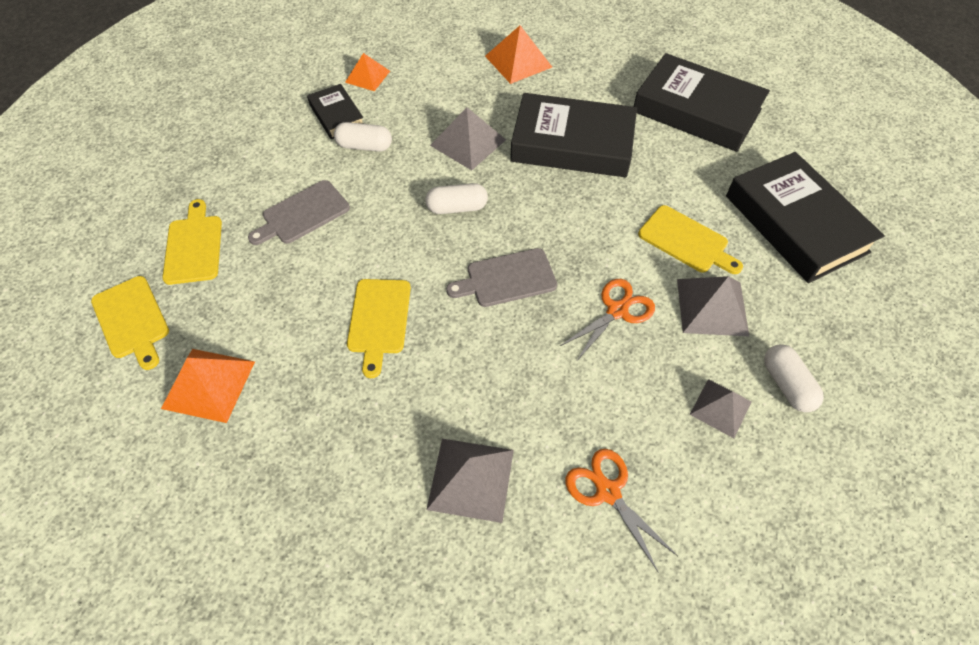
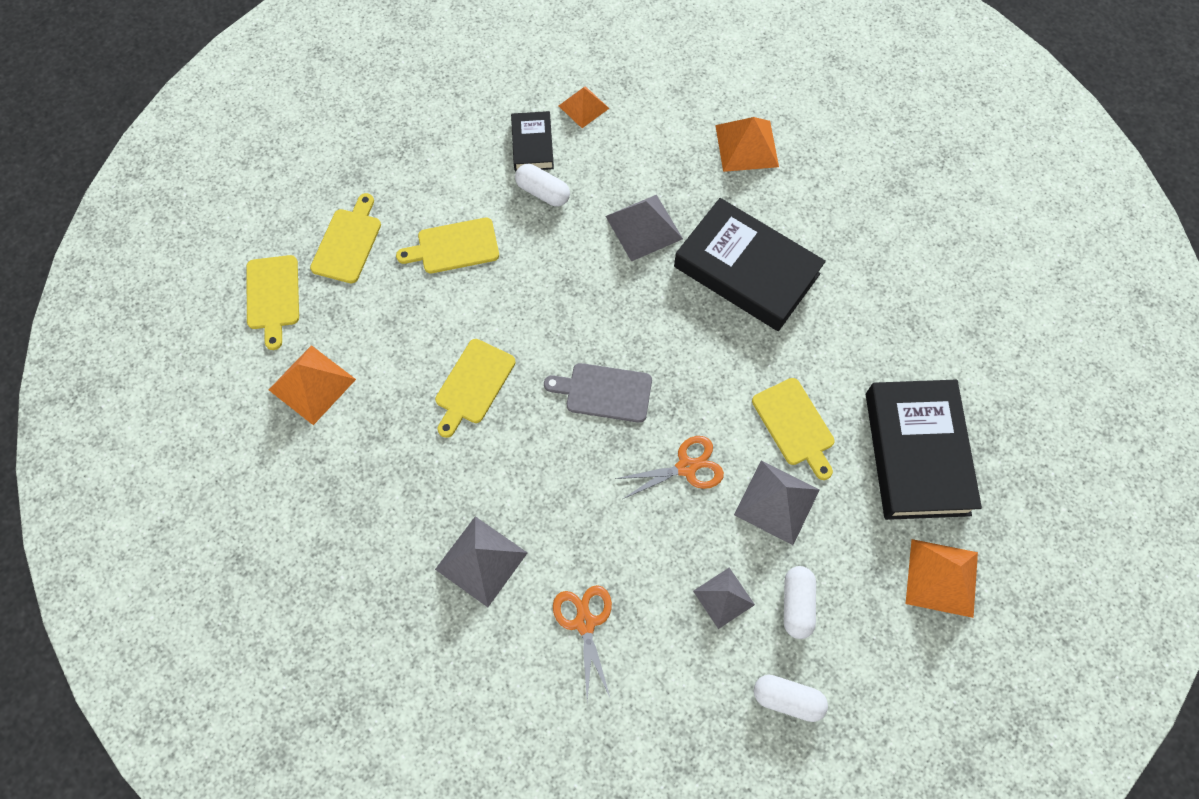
camera: 25 degrees right, 10 degrees up
(302, 214) = (454, 247): grey cutting board -> yellow cutting board
(457, 208) = (596, 298): white capsule -> white capsule (787, 699)
(696, 111) = (900, 282): black book -> none
(885, 309) = (942, 578): none -> orange pyramid

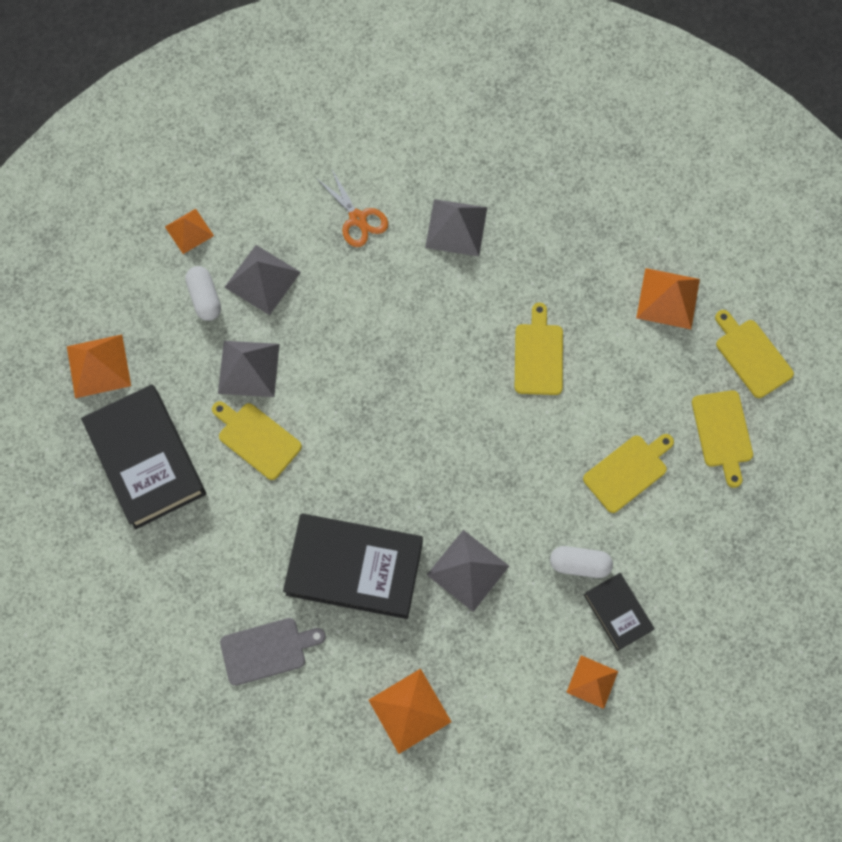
camera: 155 degrees right, 5 degrees up
(604, 392) = (427, 397): grey cutting board -> grey cutting board (267, 650)
(686, 467) = (332, 364): orange scissors -> none
(723, 598) = (262, 279): grey pyramid -> grey pyramid, size x1.51
(787, 699) = (189, 231): white capsule -> orange pyramid

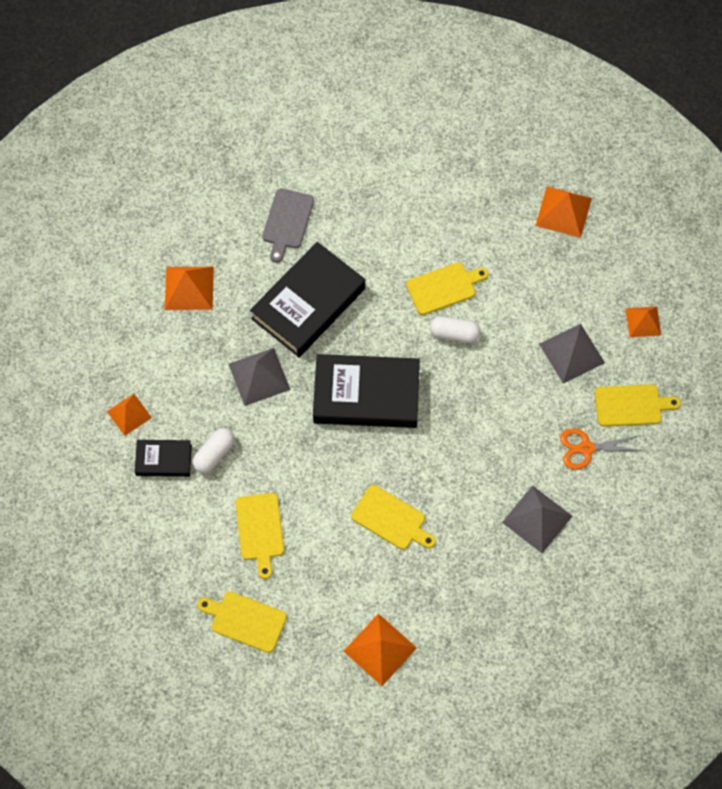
camera: 120 degrees right, 5 degrees down
(147, 459) = (471, 210): black book -> black book (366, 395)
(205, 298) = (578, 306): white capsule -> white capsule (454, 334)
(248, 368) = (503, 308): grey pyramid -> none
(751, 355) = (292, 685): yellow cutting board -> yellow cutting board (631, 405)

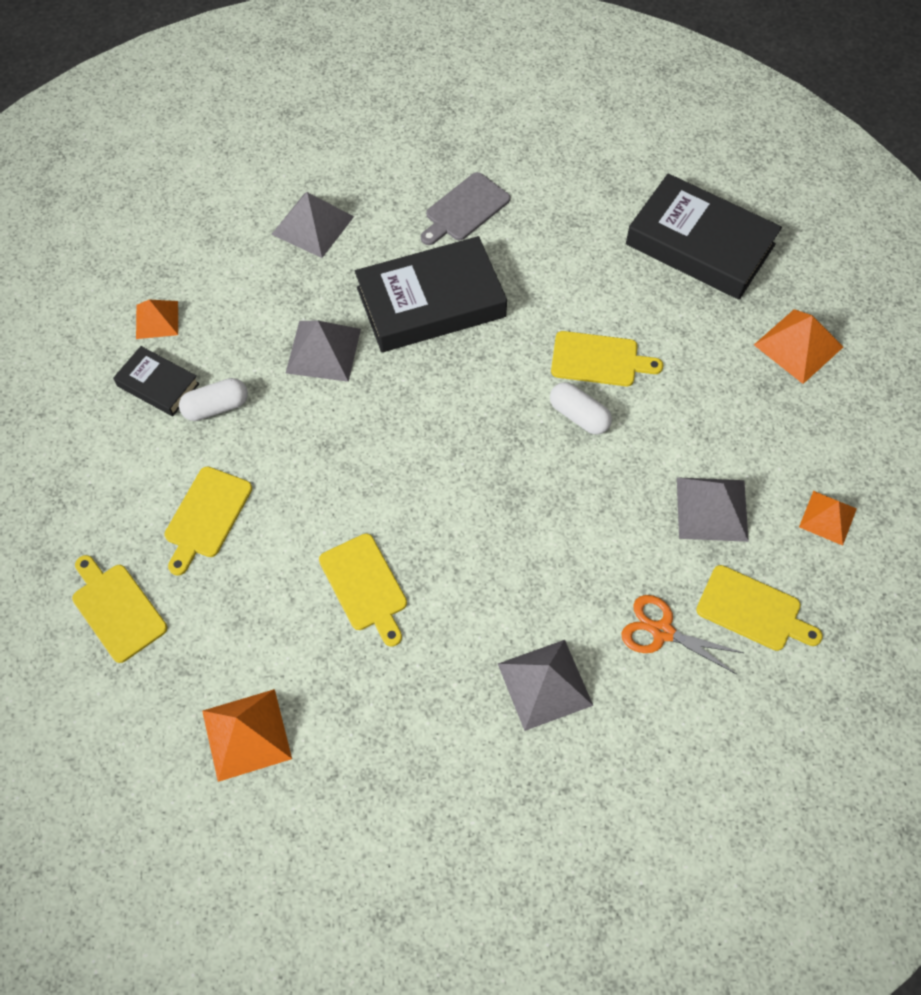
camera: 30 degrees right, 5 degrees down
(189, 288) = (313, 225): orange pyramid -> grey pyramid
(366, 395) = (430, 431): black book -> black book (700, 244)

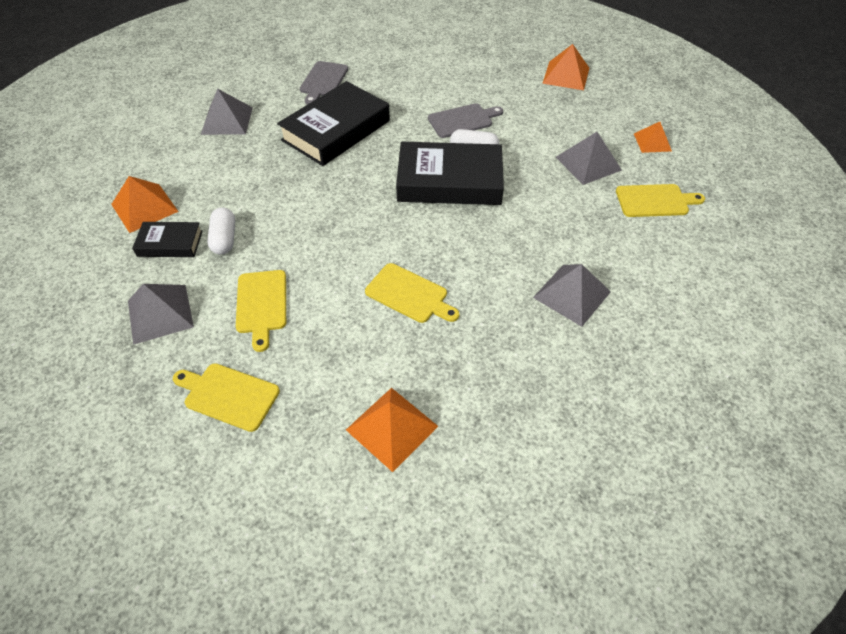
camera: 30 degrees left, 10 degrees down
(157, 319) = (144, 207): orange pyramid -> orange pyramid, size x1.51
(216, 407) = (224, 239): white capsule -> white capsule turned 45 degrees counterclockwise
(323, 350) = (281, 180): grey pyramid -> grey pyramid (160, 313)
(599, 359) = (462, 120): yellow cutting board -> grey cutting board
(662, 632) = (615, 234): orange scissors -> none
(700, 244) = (474, 52): black book -> black book (449, 181)

